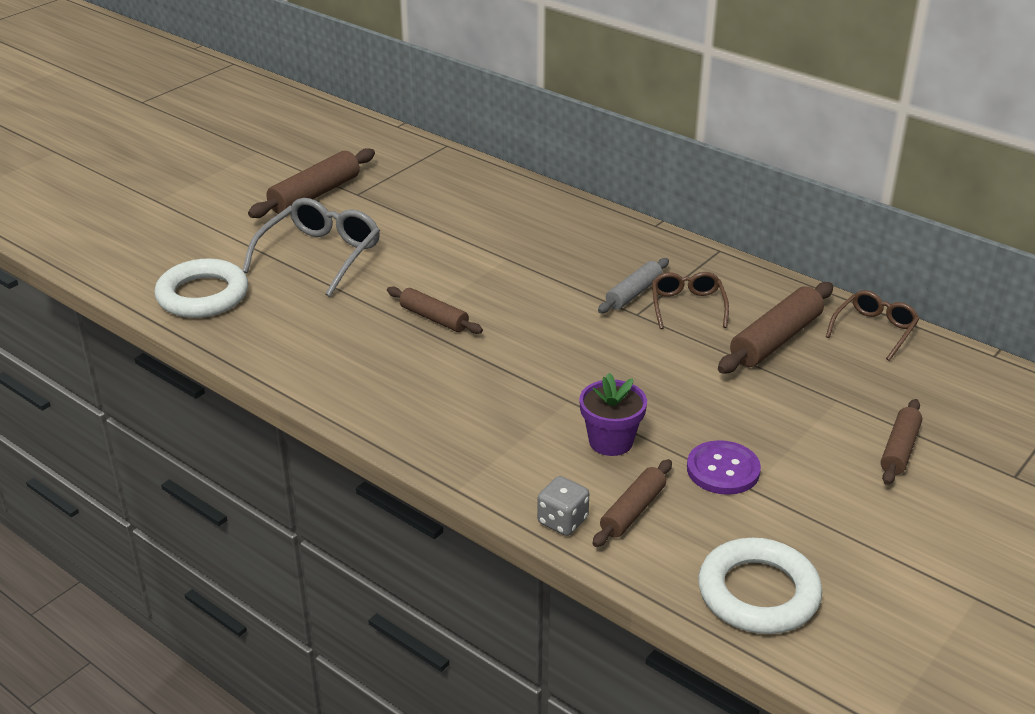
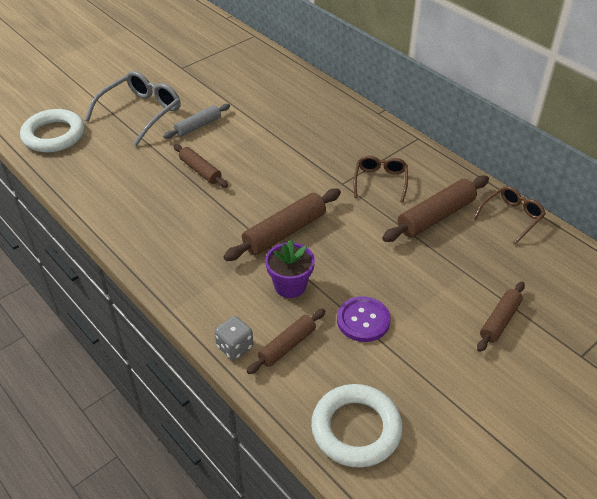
camera: 10 degrees right, 10 degrees up
(315, 195) = (153, 65): brown rolling pin -> brown rolling pin (284, 232)
(633, 293) = (345, 166): grey rolling pin -> grey rolling pin (198, 126)

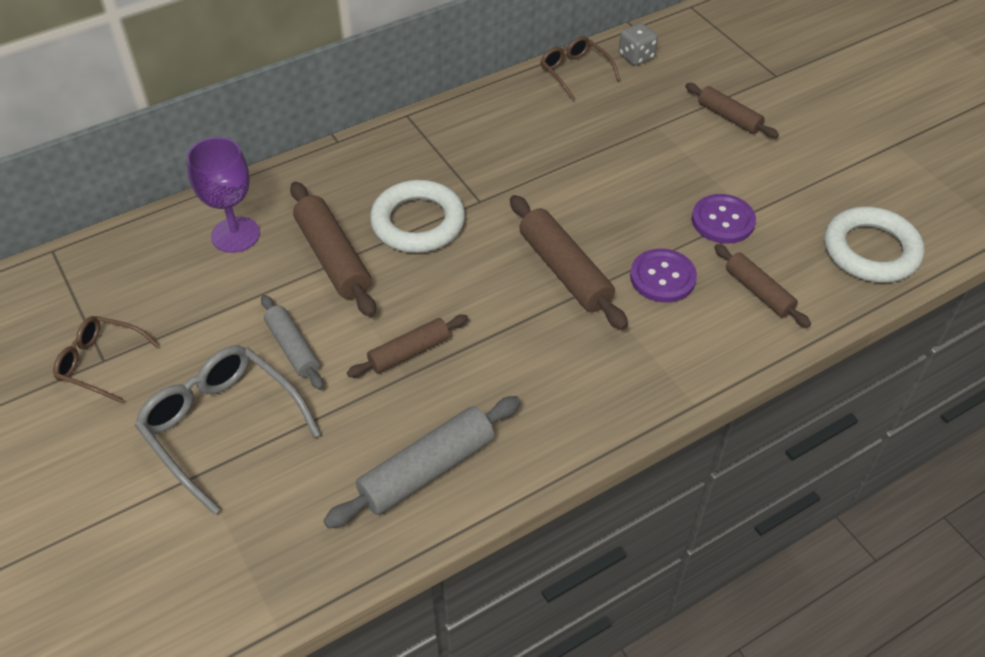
camera: 80 degrees left, 5 degrees up
(54, 135) = (240, 568): white ring -> white ring (418, 222)
(113, 190) = (427, 470): none -> grey rolling pin
(235, 347) = (759, 341): grey dice -> grey dice (636, 56)
(281, 90) = (235, 235): none -> purple goblet
(290, 286) = (662, 277): purple flower pot -> purple button
(380, 181) = (485, 165): brown glasses -> brown glasses (101, 363)
(436, 216) = (561, 130): brown rolling pin -> brown rolling pin (333, 258)

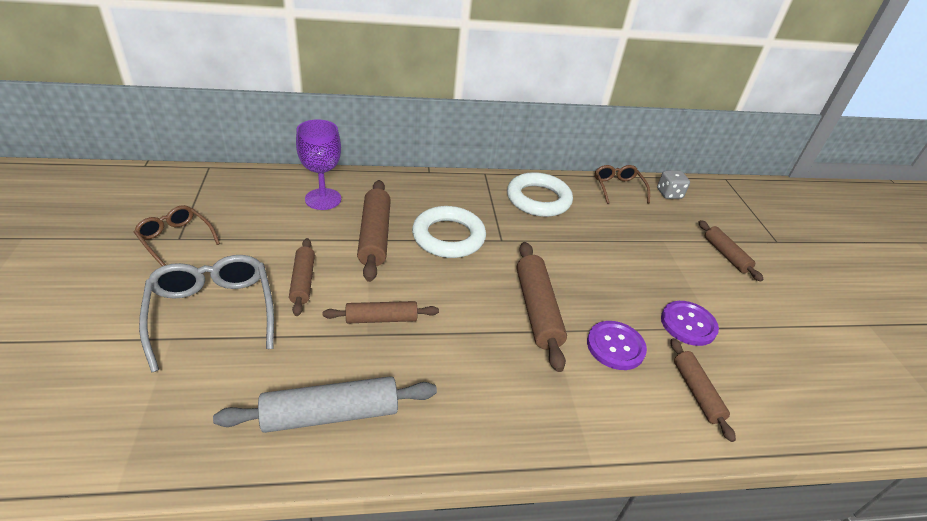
camera: 20 degrees right, 10 degrees down
(293, 348) = (303, 281): grey rolling pin -> brown rolling pin
(871, 250) = (818, 400): white ring -> white ring (538, 199)

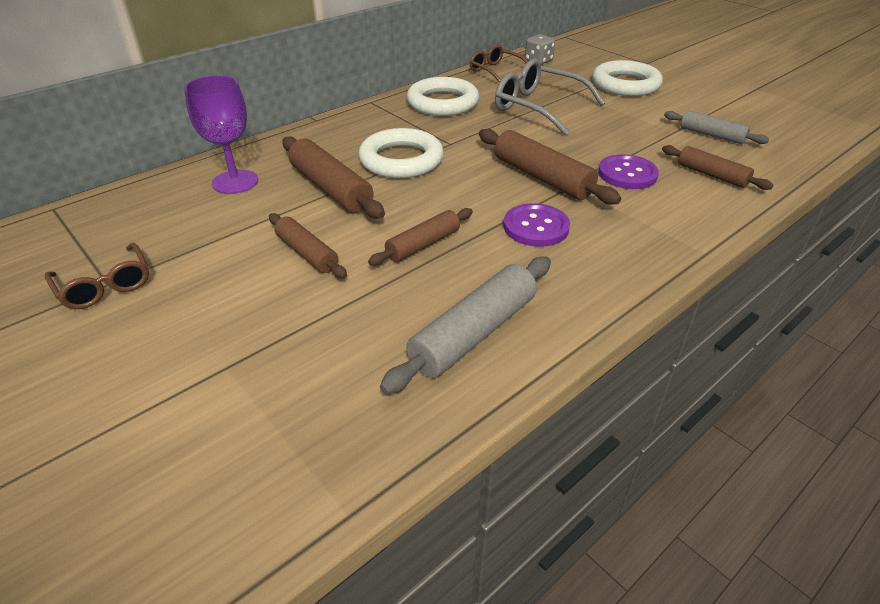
camera: 30 degrees left, 0 degrees up
(175, 239) = (105, 286): brown glasses -> brown glasses turned 135 degrees counterclockwise
(212, 312) = (244, 323): grey glasses -> grey glasses (538, 107)
(688, 324) = (655, 137): purple button -> purple button (536, 227)
(725, 255) = (625, 84): brown rolling pin -> white ring
(750, 351) = (711, 135): none -> grey rolling pin

